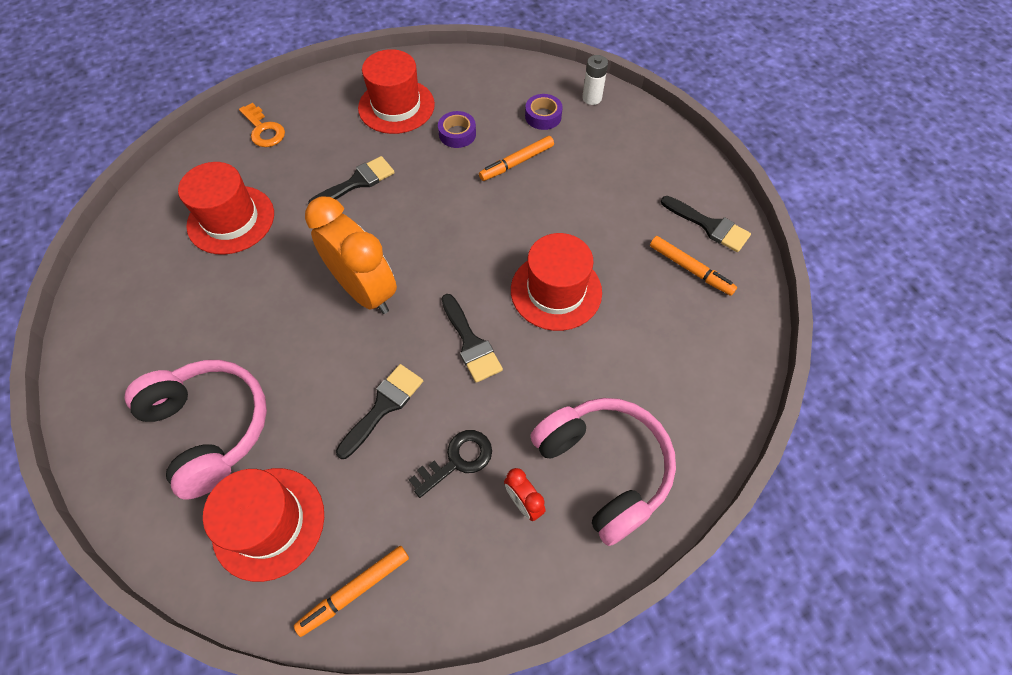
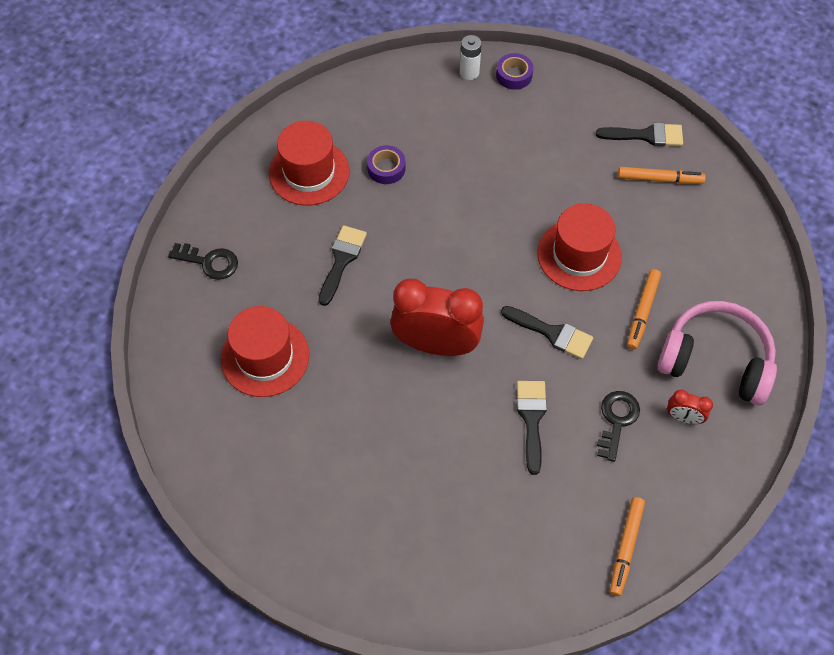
camera: 35 degrees left, 0 degrees up
(210, 428) = (419, 519): pink headphones -> none
(263, 130) = (209, 262): orange key -> black key
(269, 523) = (527, 549): red hat -> none
(365, 291) = (436, 345): orange clock -> red clock
(517, 163) = (458, 166): orange marker -> orange marker (642, 312)
(543, 116) = (443, 112): purple tape -> purple tape (514, 75)

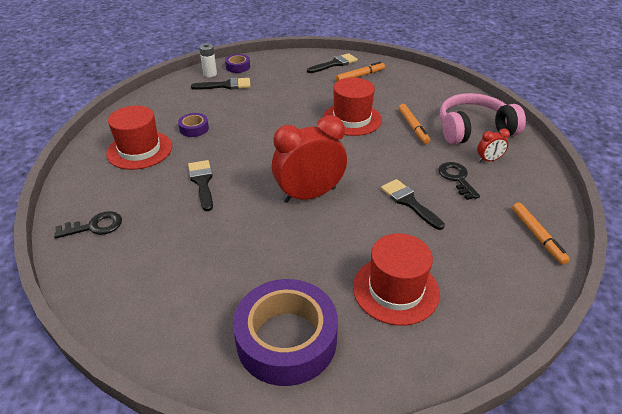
camera: 35 degrees left, 20 degrees down
(265, 357) = (187, 260): red hat -> red hat (395, 290)
(291, 496) = (286, 339): none -> purple tape
(552, 333) = (375, 157): black brush -> black brush (226, 85)

